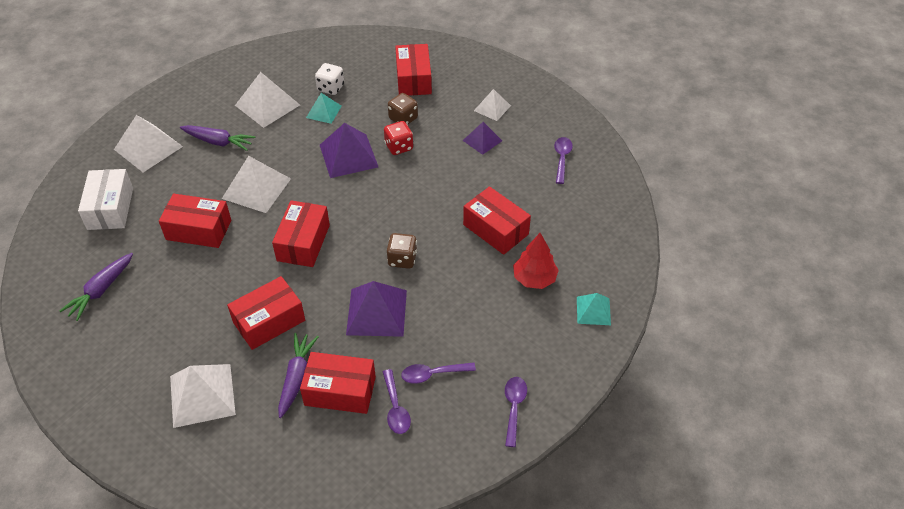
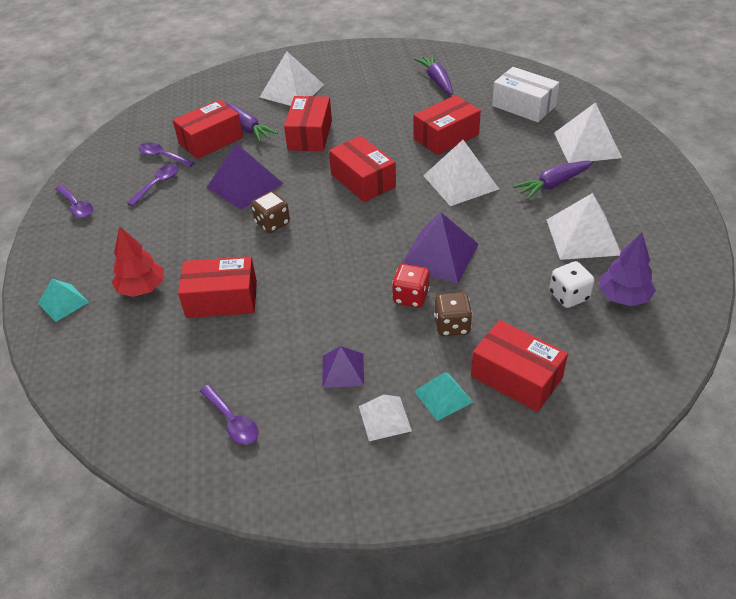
camera: 135 degrees right, 5 degrees down
(310, 69) = (623, 297): none -> purple tree
(323, 111) = (530, 271): turquoise pyramid -> turquoise pyramid (443, 396)

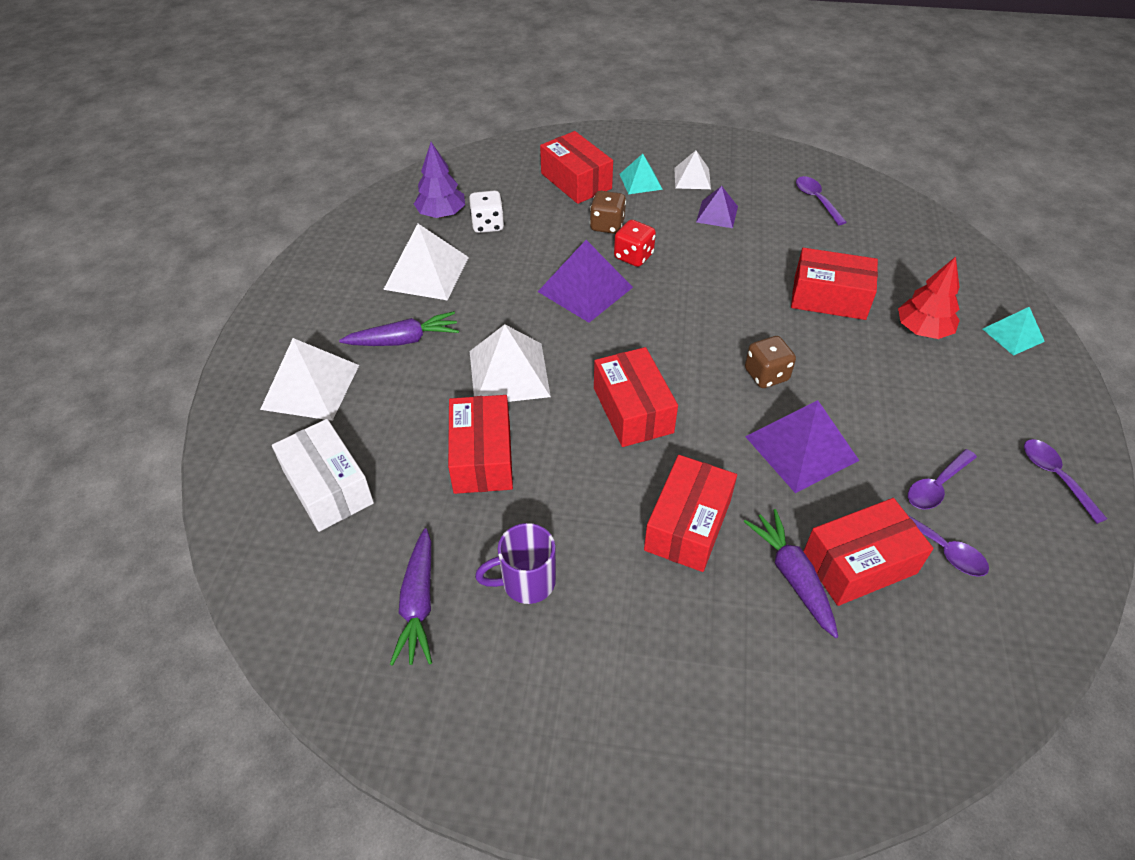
camera: 165 degrees left, 5 degrees up
(291, 91) = (699, 667): white pyramid -> none
(388, 97) = (526, 582): none -> purple mug
(446, 137) = (482, 457): red box -> red box turned 75 degrees counterclockwise

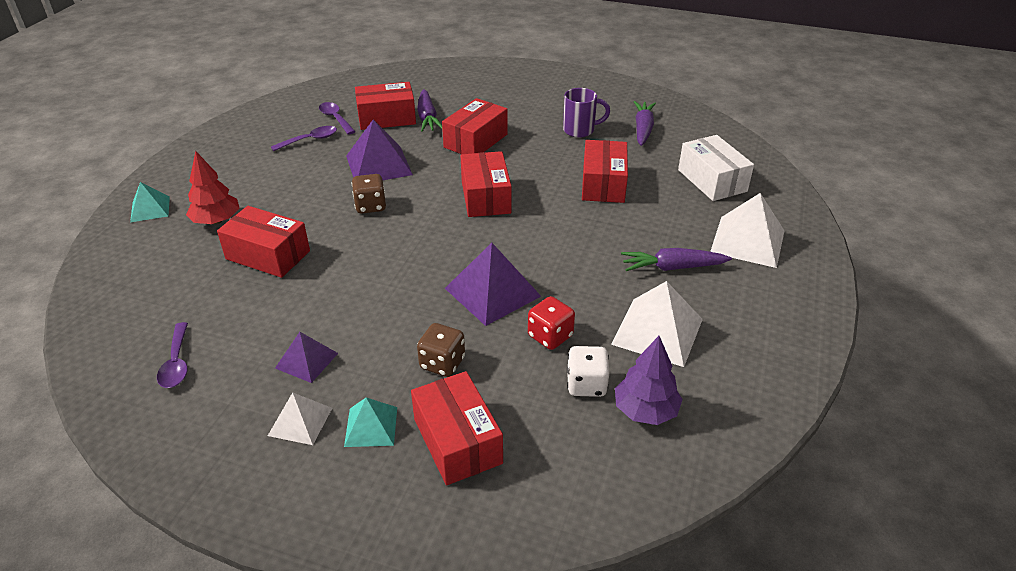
camera: 170 degrees left, 10 degrees down
(509, 373) = (578, 231): white pyramid -> none
(633, 256) = (429, 320): red dice -> red dice (550, 336)
(1055, 477) = (232, 136): purple spoon -> none

